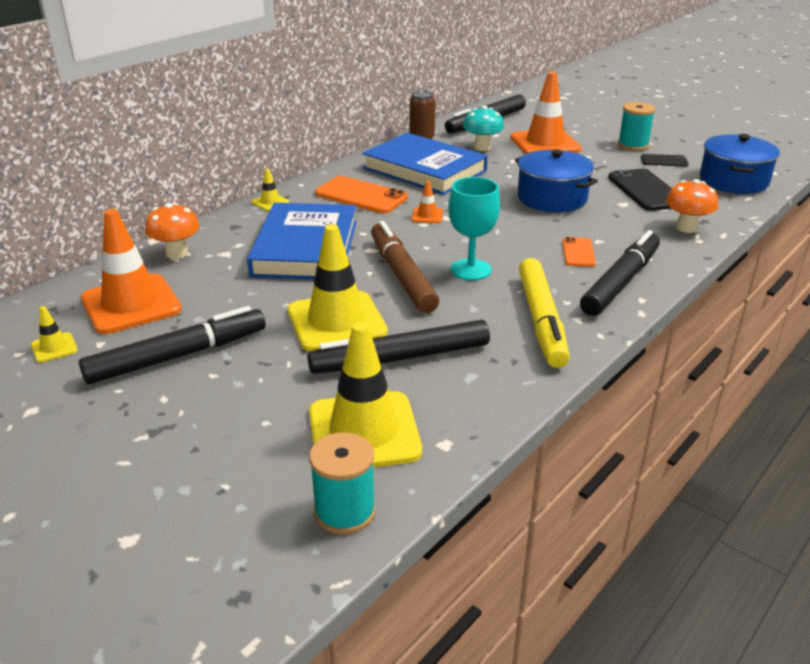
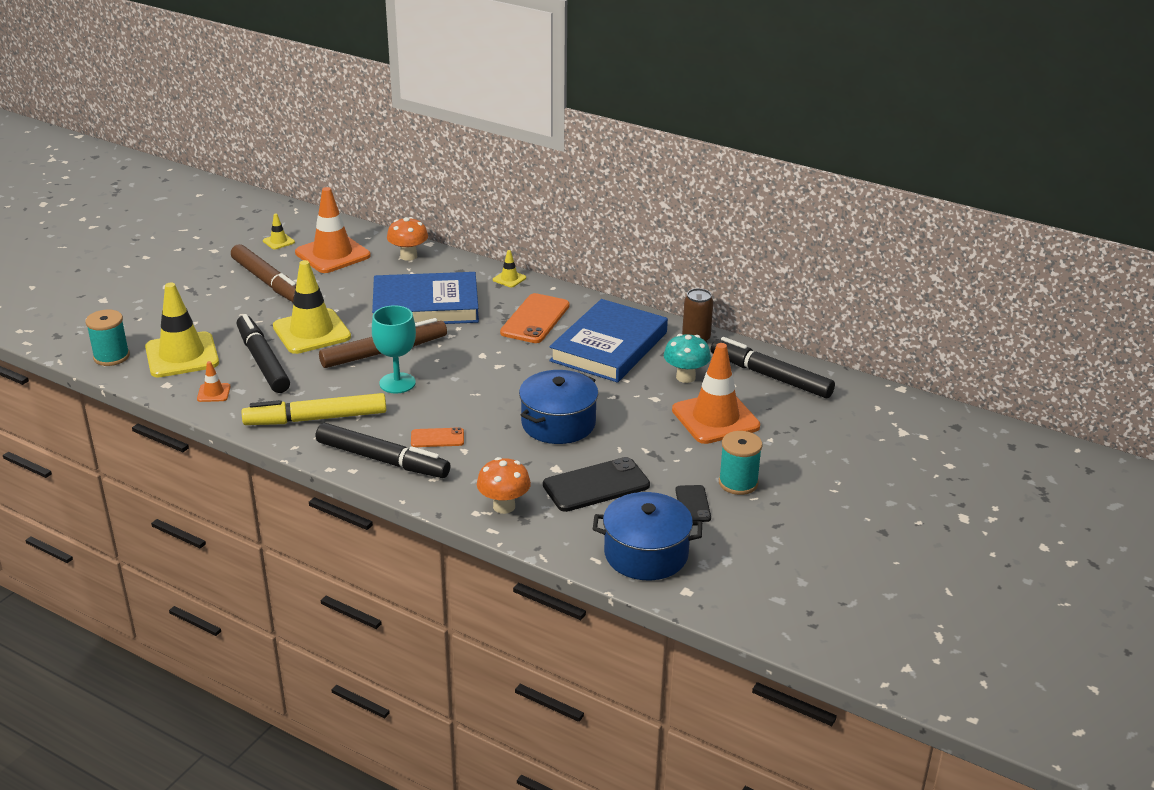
camera: 80 degrees right, 0 degrees up
(177, 356) = (268, 282): black marker -> brown marker
(427, 216) = (499, 356): orange traffic cone -> orange traffic cone (213, 393)

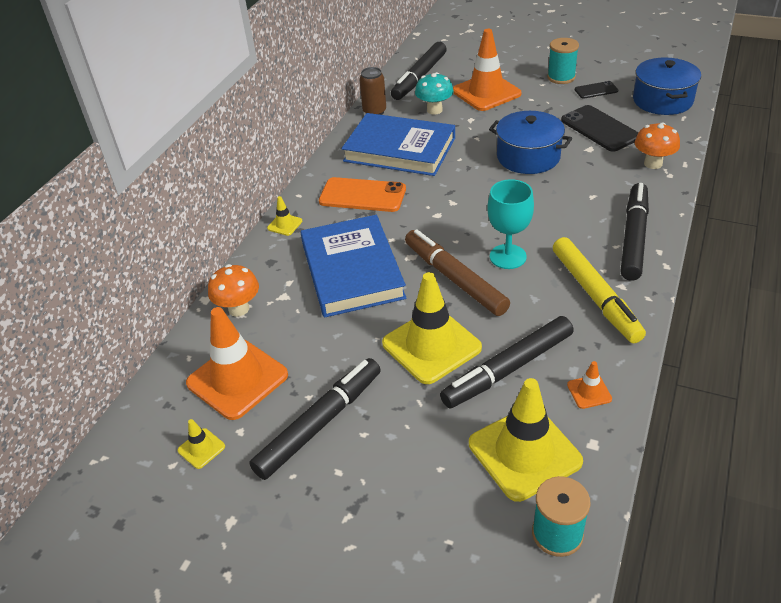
camera: 95 degrees left, 10 degrees up
(268, 282) = (319, 424): brown marker -> black marker
(437, 438) = (583, 214): orange phone -> none

